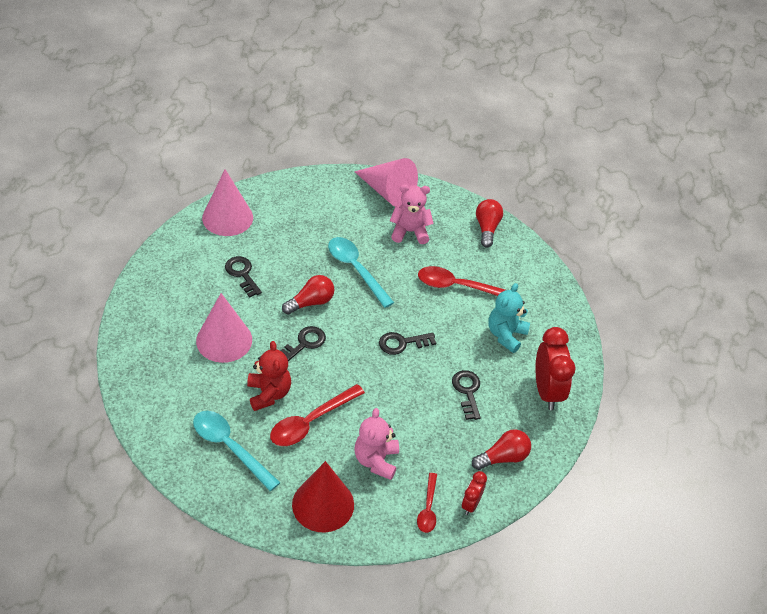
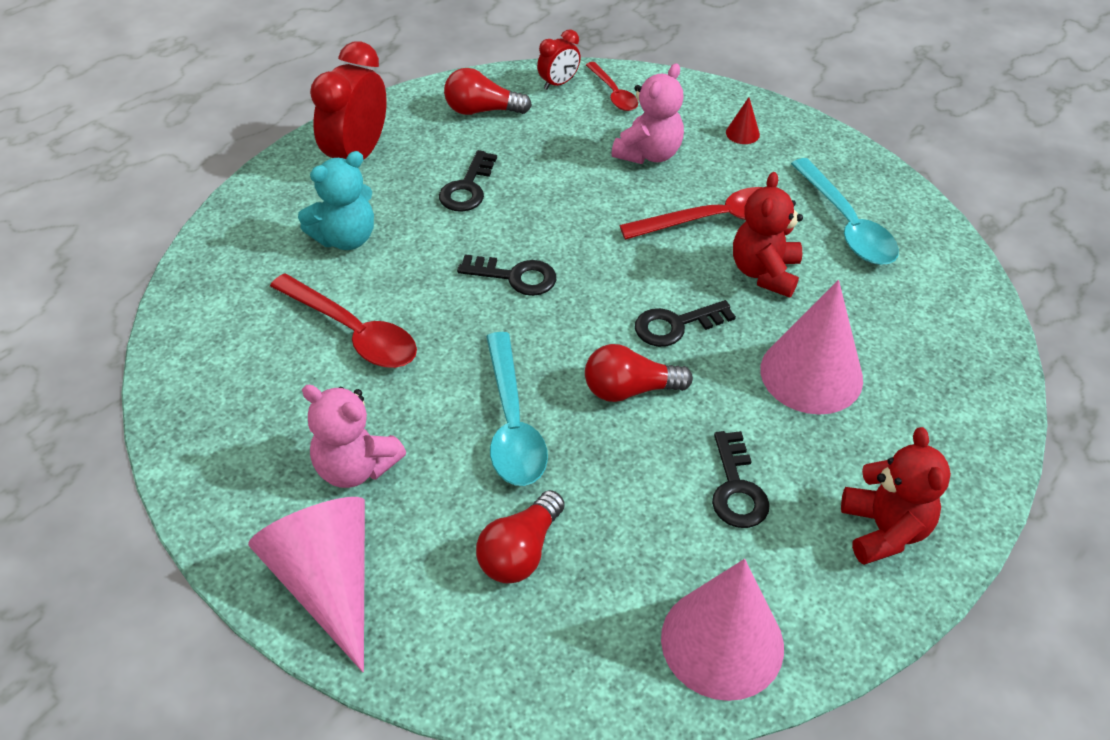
camera: 150 degrees left, 0 degrees up
(171, 277) = (884, 530): none -> red teddy bear
(323, 504) = (742, 133): red cone -> red cone, size x0.41
(428, 509) = (613, 94): red spoon -> red spoon turned 120 degrees clockwise
(487, 228) = (203, 422): red light bulb -> red light bulb (520, 552)

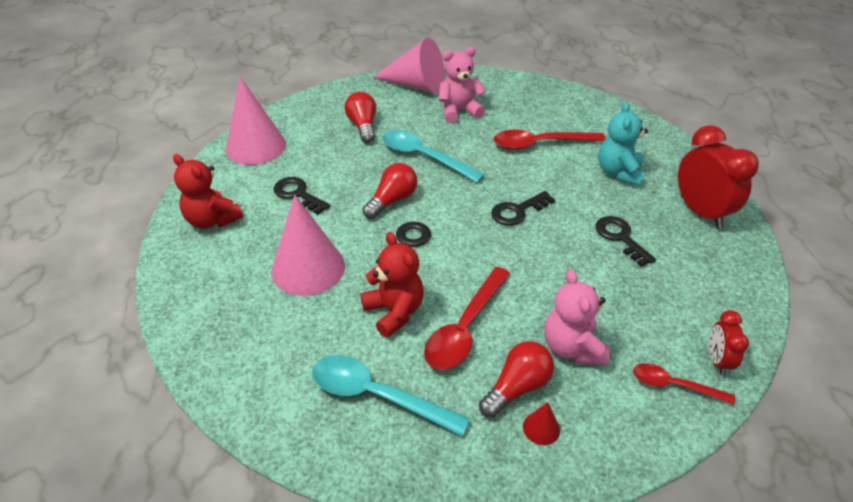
camera: 135 degrees right, 5 degrees down
(482, 110) = (710, 294): red light bulb -> red light bulb (517, 387)

